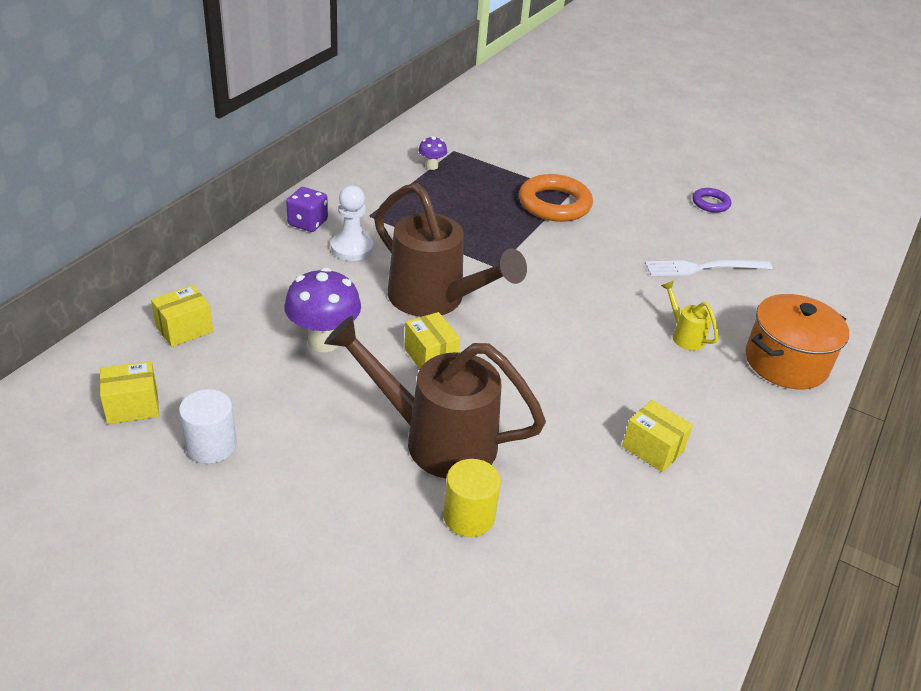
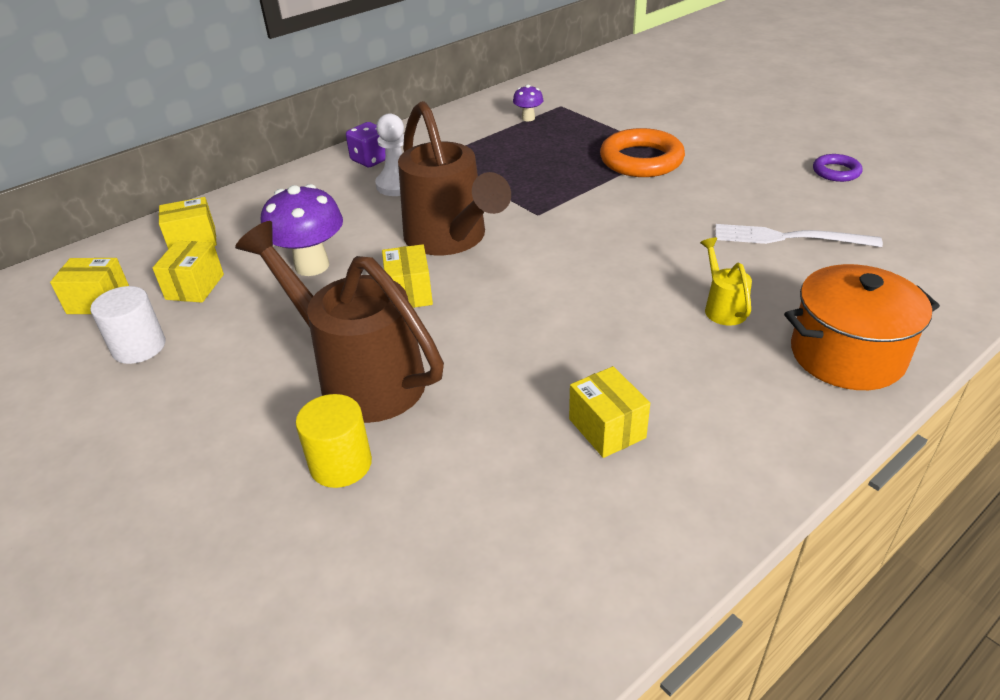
camera: 25 degrees right, 0 degrees up
(222, 377) = (195, 287): none -> yellow box

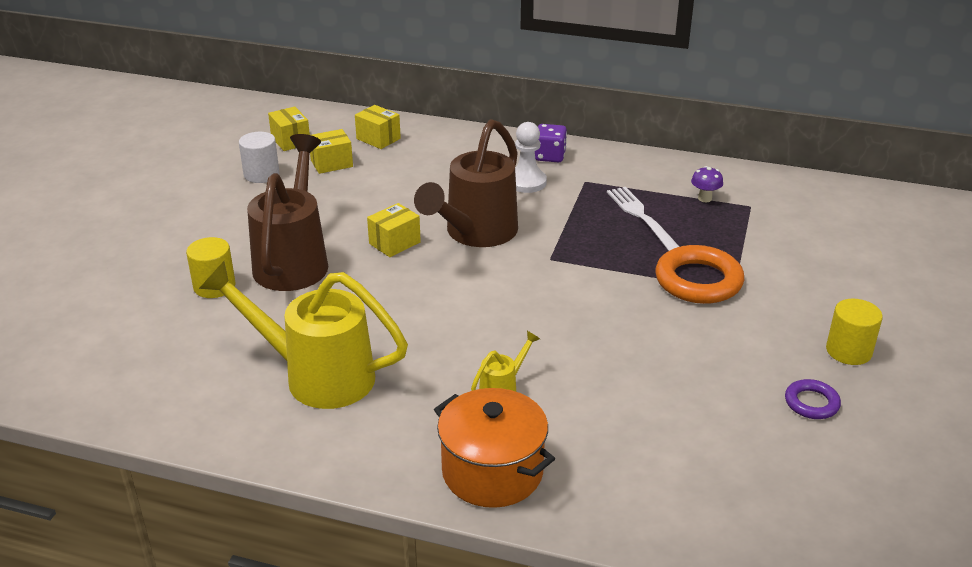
camera: 55 degrees right, 5 degrees down
(312, 266) = (391, 193): purple mushroom -> none
(607, 428) = (316, 376): yellow box -> yellow watering can
(782, 137) = (848, 351): none -> yellow cylinder
(789, 238) = (647, 400): white fork -> white fork (642, 218)

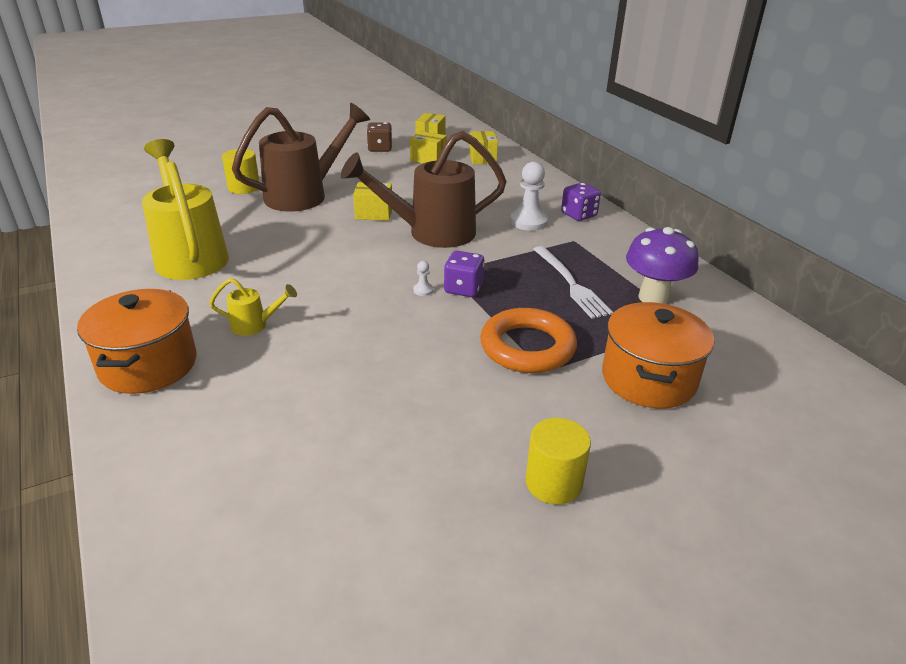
camera: 45 degrees right, 0 degrees up
(261, 174) = (380, 148): white cylinder -> brown dice
(562, 284) = (423, 290): none -> white pawn
(585, 265) = (463, 288): none -> purple dice
(642, 218) = (570, 284): white fork -> white fork turned 135 degrees clockwise
(704, 198) = (653, 298): purple mushroom -> purple mushroom, size x1.98
(790, 257) = (648, 379): none -> orange pot
(811, 403) = (433, 495): purple ring -> none

